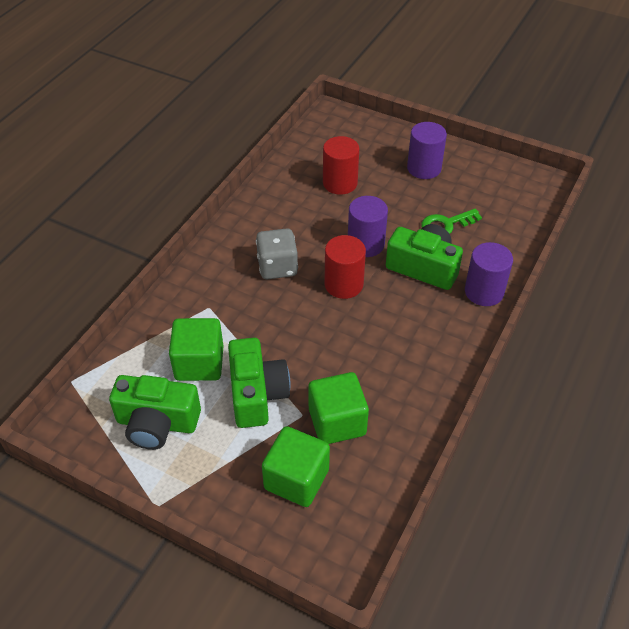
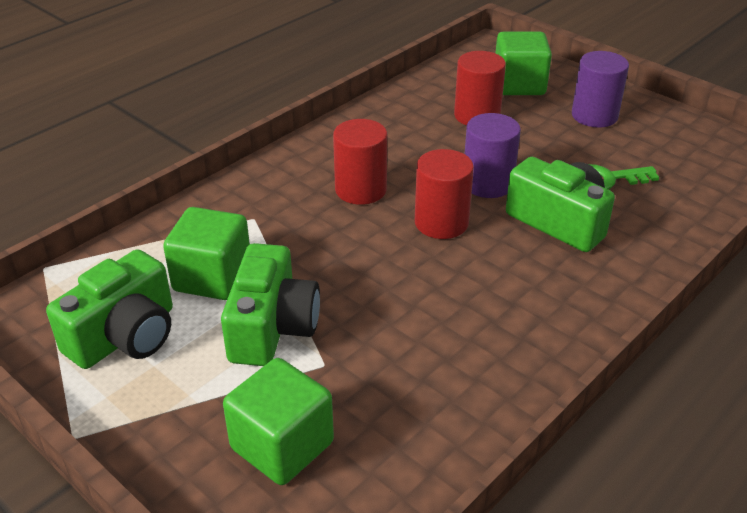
camera: 15 degrees right, 10 degrees down
(157, 423) = (125, 336): green camera -> green camera turned 75 degrees counterclockwise
(277, 267) = (360, 190): grey dice -> red cylinder
(337, 422) = (370, 383): green cube -> green cube (519, 85)
(484, 292) = (638, 264): purple cylinder -> none

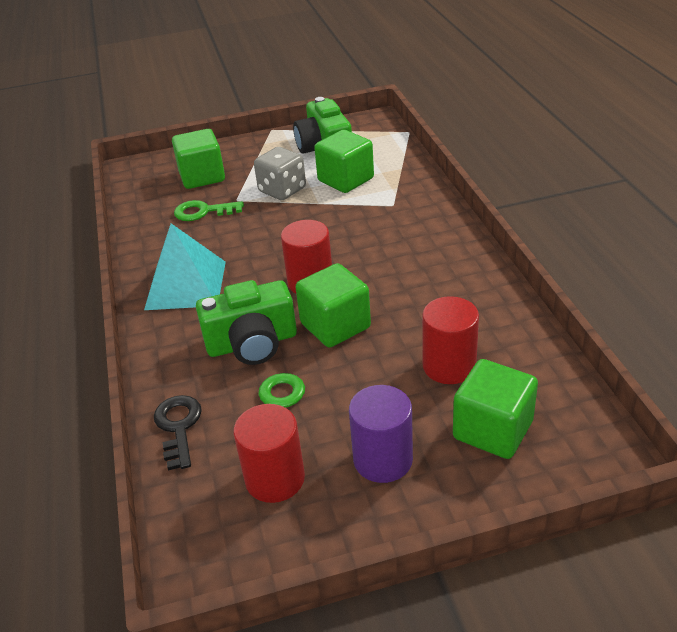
camera: 125 degrees right, 0 degrees up
(272, 327) = (282, 190): green camera -> grey dice
(360, 190) = (385, 258): red cylinder -> red cylinder (275, 479)
(377, 385) = (203, 212): none -> green key
(487, 183) = (335, 326): purple cylinder -> green cube
(530, 314) = (186, 285): none -> turquoise pyramid
(689, 217) = (178, 427): none -> black key

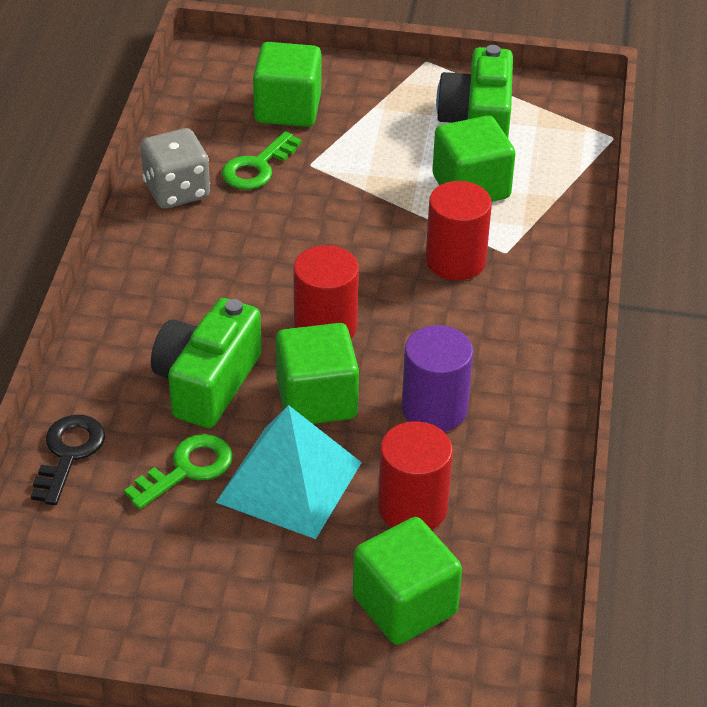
camera: 20 degrees right, 5 degrees up
(186, 285) = (176, 270): turquoise pyramid -> turquoise pyramid (289, 482)
(203, 212) = (257, 167): green key -> green key turned 75 degrees counterclockwise
(252, 343) = (207, 382): green camera -> green camera turned 105 degrees clockwise
(275, 479) = (134, 557): red cylinder -> red cylinder (455, 261)
(282, 190) = (377, 172): grey dice -> grey dice (177, 191)
(383, 459) = (261, 586): purple cylinder -> purple cylinder (434, 409)

